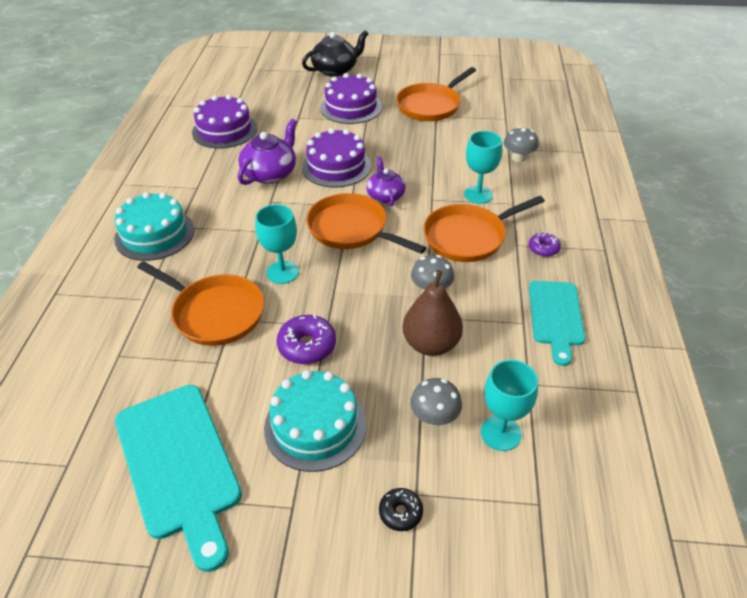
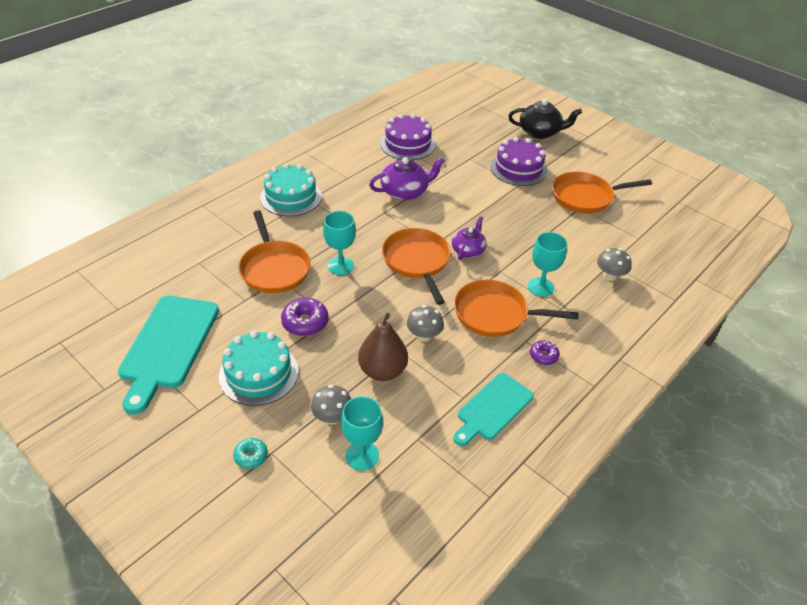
camera: 35 degrees right, 0 degrees up
(336, 166) = (457, 210): purple cake -> none
(400, 513) = (251, 456): black donut -> turquoise donut

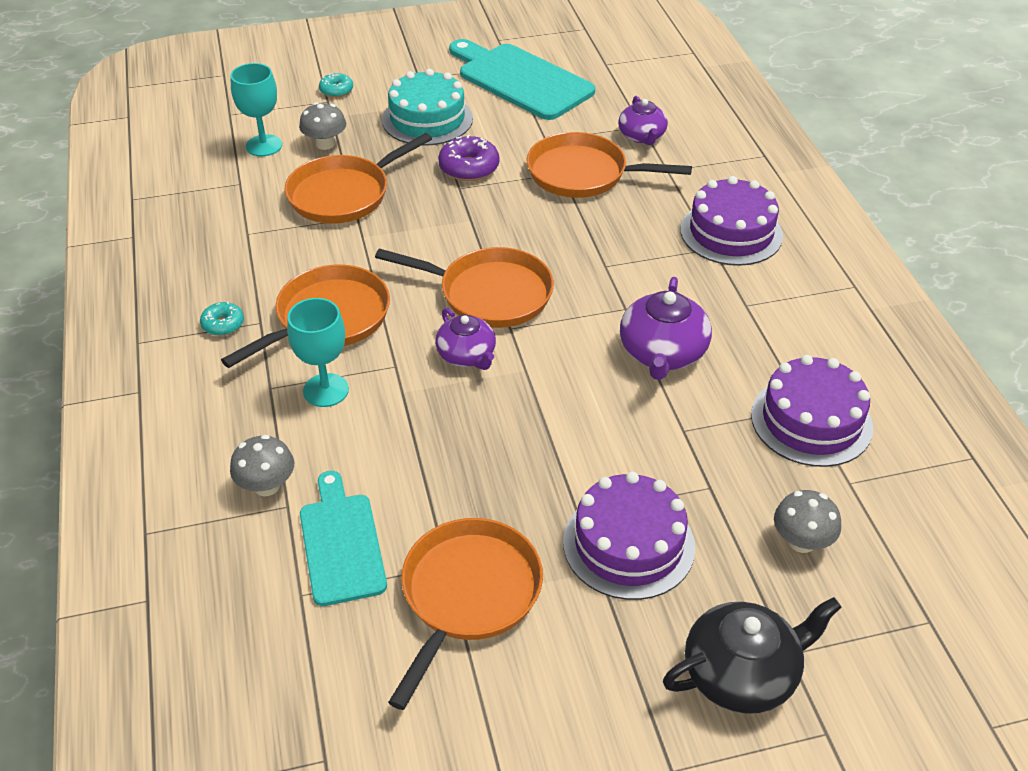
camera: 125 degrees right, 0 degrees up
(212, 258) = (642, 136): none -> purple teapot
(291, 197) = (731, 232): turquoise cake -> purple cake
(340, 266) = (541, 225): turquoise goblet -> none
(382, 371) = (344, 194): brown pear -> orange pan
(424, 335) = (359, 243): grey mushroom -> grey mushroom (801, 541)
(493, 408) = (210, 247): turquoise cutting board -> turquoise cutting board (341, 543)
(540, 132) = (742, 674): black teapot -> black teapot turned 150 degrees counterclockwise
(543, 356) = (223, 324): purple donut -> turquoise donut

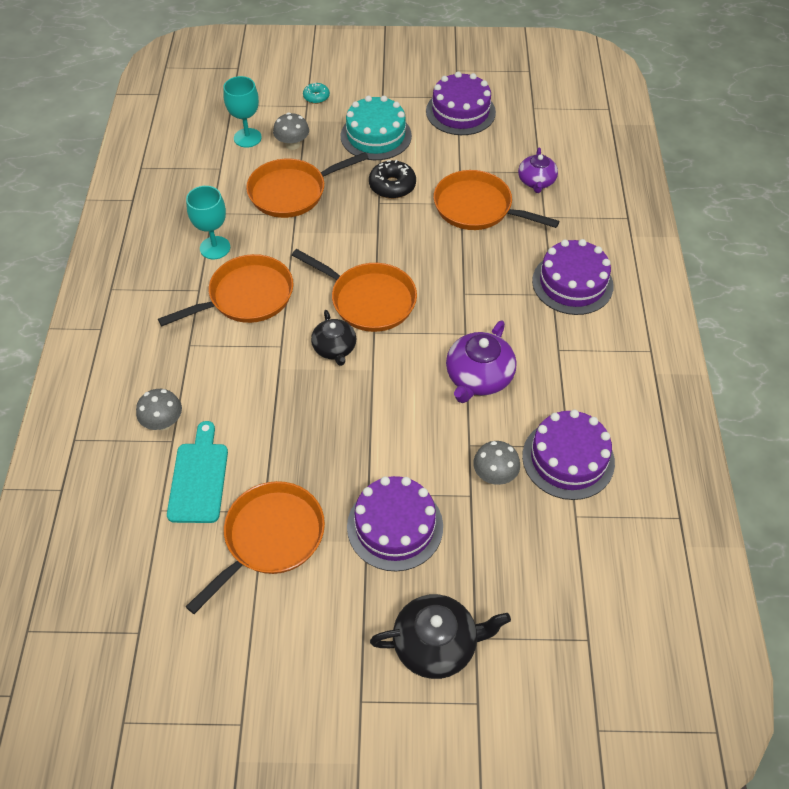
camera: 15 degrees right, 10 degrees up
(223, 324) = (173, 286): turquoise donut -> none
(326, 390) = (226, 355): turquoise goblet -> turquoise goblet (215, 248)
(467, 355) = (334, 348): purple teapot -> black teapot
(469, 168) = (392, 186): purple donut -> black donut
(521, 80) = (460, 112): turquoise cutting board -> purple cake
(801, 541) = (520, 554): grey mushroom -> grey mushroom (494, 475)

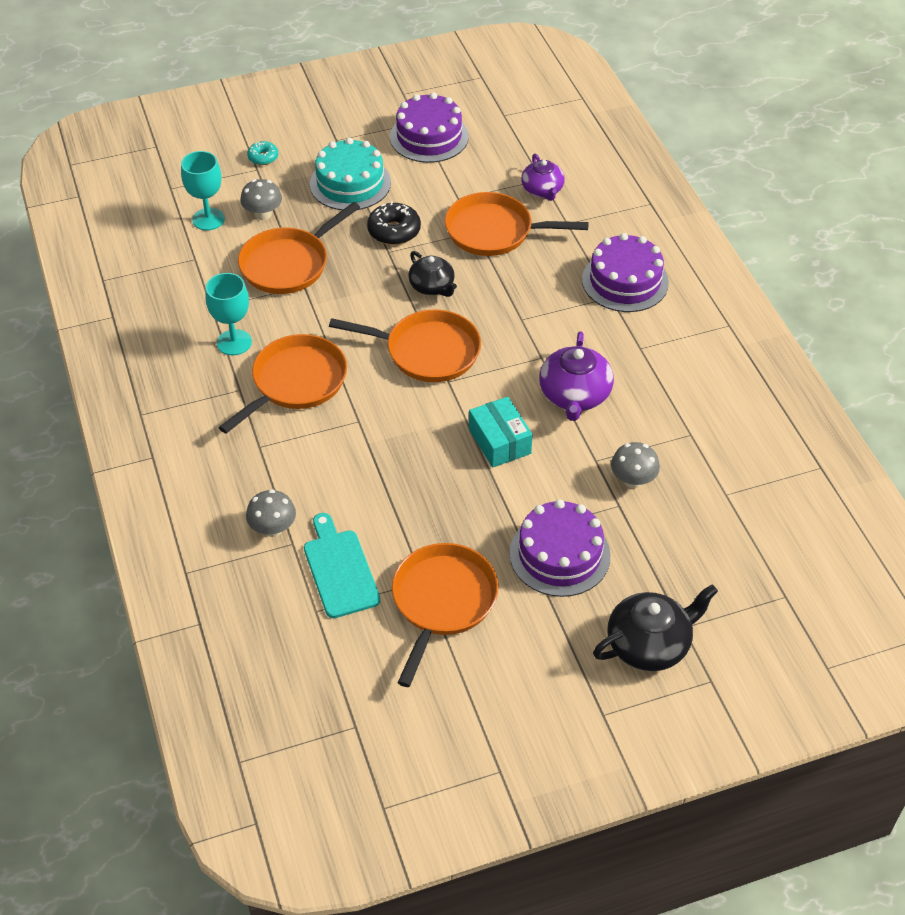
camera: 20 degrees left, 5 degrees down
(334, 348) = (415, 408): black teapot -> black teapot (432, 286)
(392, 401) = (499, 441): none -> turquoise box
(568, 459) = (695, 445): purple cake -> none

